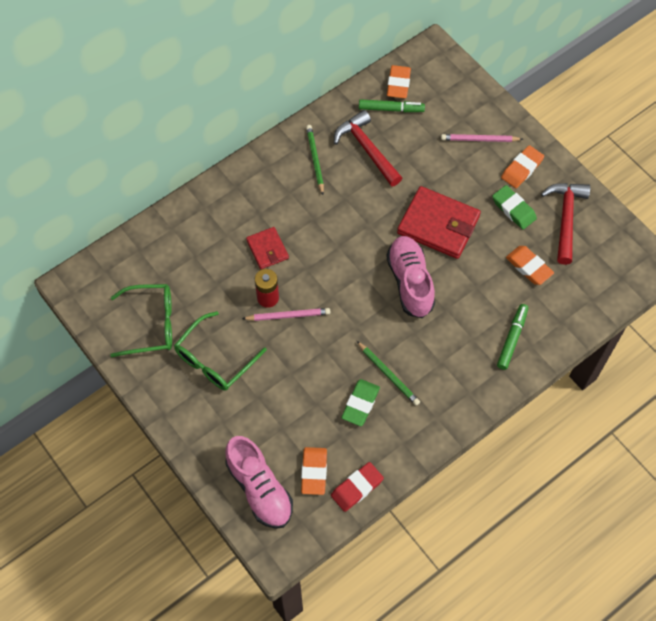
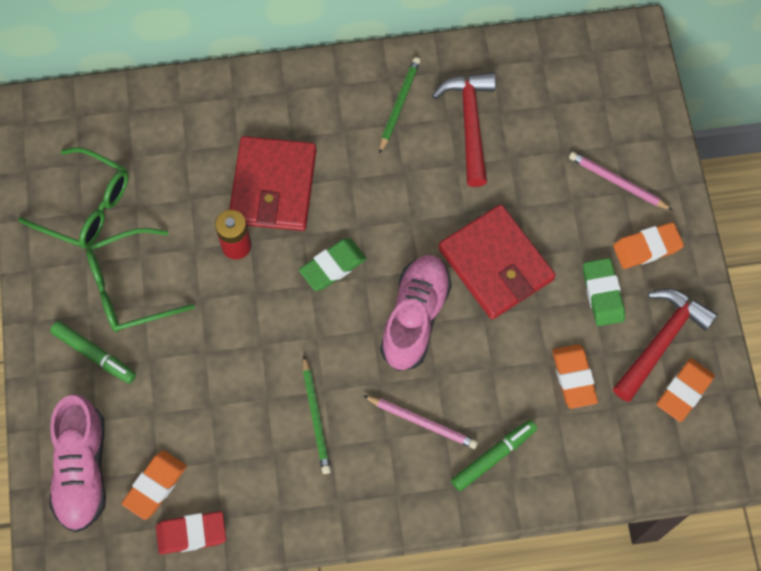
camera: 30 degrees right, 5 degrees up
(267, 249) = (273, 186): red wallet -> red wallet, size x1.82
(288, 316) = (245, 280): pink pencil -> pink pencil (422, 422)
(360, 404) = (260, 434): green eraser -> green eraser (333, 266)
(391, 109) = (532, 88): green marker -> green marker (94, 354)
(398, 84) = (562, 60): orange eraser -> orange eraser (684, 391)

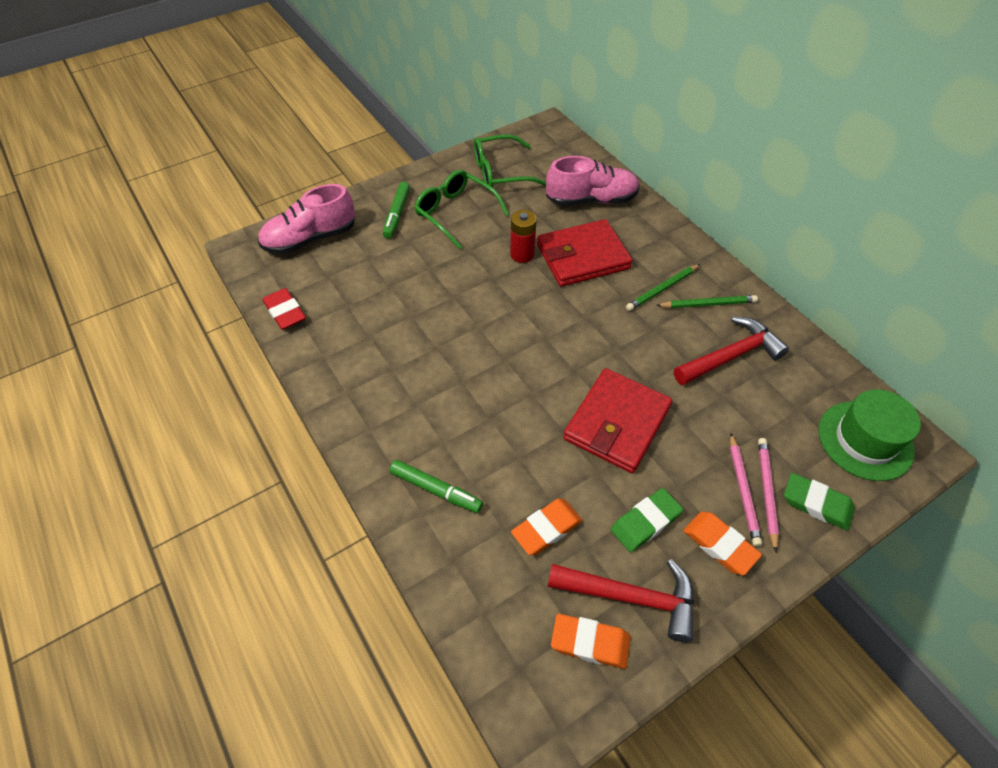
camera: 65 degrees right, 15 degrees down
(86, 206) = (501, 172): green glasses -> green glasses turned 75 degrees clockwise
(155, 486) = (314, 279): orange eraser -> none
(316, 417) = (411, 350): green pencil -> green pencil (662, 289)
(333, 266) = (542, 314): green eraser -> green eraser (816, 504)
(415, 317) = (532, 383): pink shoe -> pink shoe (591, 200)
(422, 422) = (441, 423): pink pencil -> pink pencil (743, 491)
(606, 74) = (865, 440): none -> green hat

